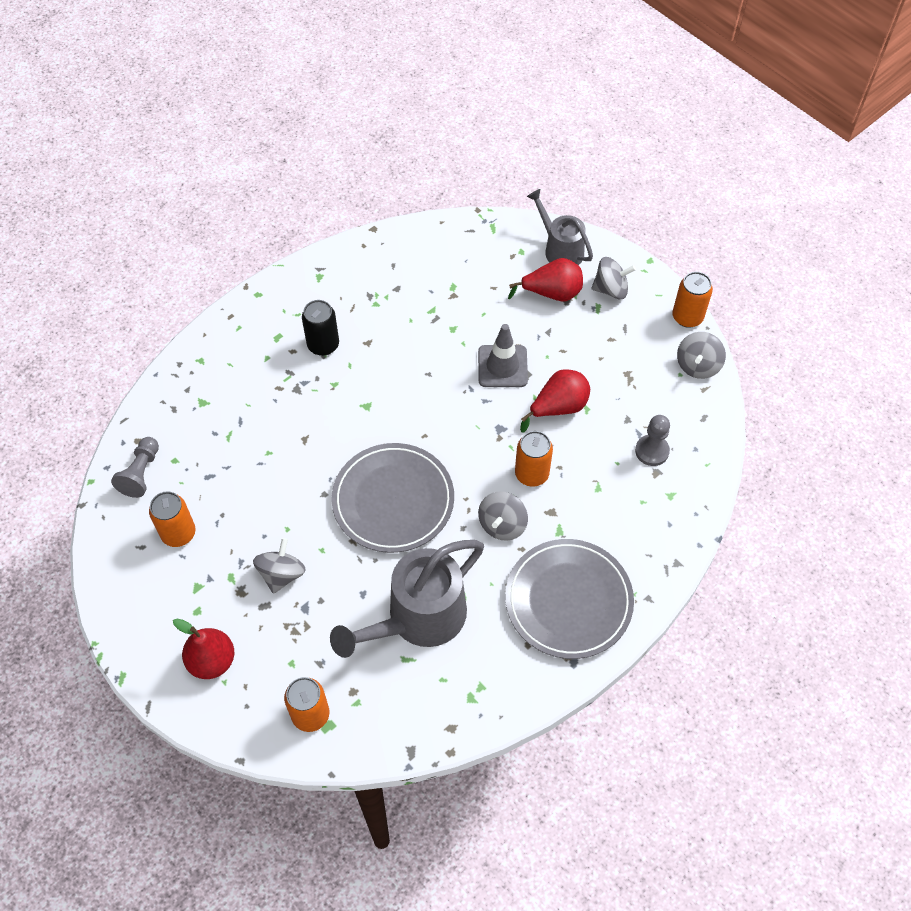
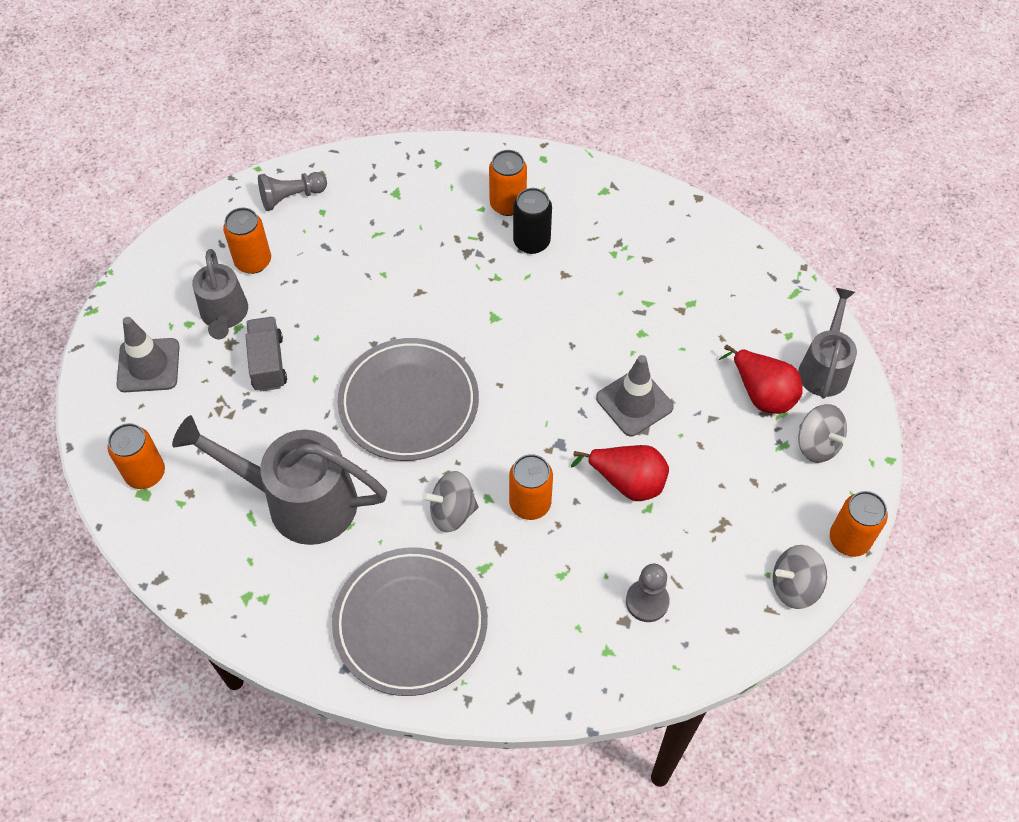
camera: 55 degrees right, 0 degrees up
(212, 581) = (224, 316): none -> grey watering can
(212, 661) = (148, 365): red pear -> grey traffic cone
(278, 339) = (508, 204): none -> orange can
(281, 574) = (268, 363): grey spinning top -> grey truck

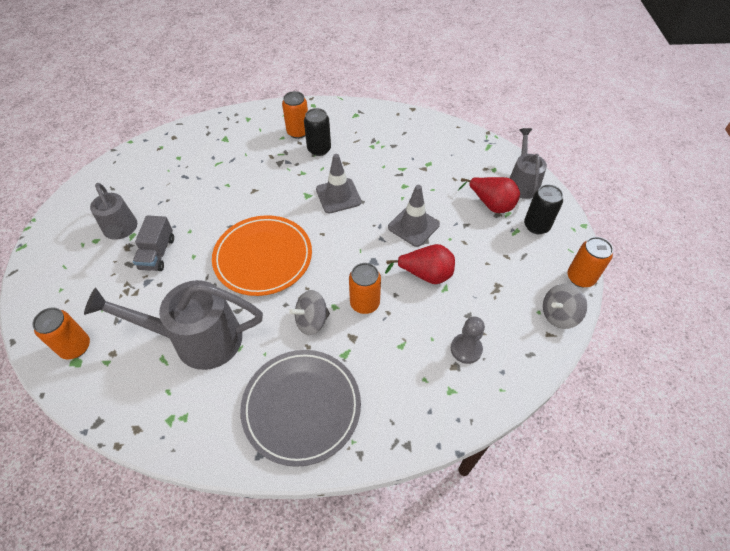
camera: 15 degrees left, 5 degrees down
(148, 365) = (69, 273): grey traffic cone -> grey traffic cone (338, 196)
(253, 261) = (136, 194): orange can -> none
(268, 363) = (157, 253): grey truck -> grey truck turned 150 degrees counterclockwise
(291, 197) = (155, 153): grey pawn -> none
(409, 402) = (263, 257): grey plate -> orange plate
(817, 444) = (536, 226): grey spinning top -> black can

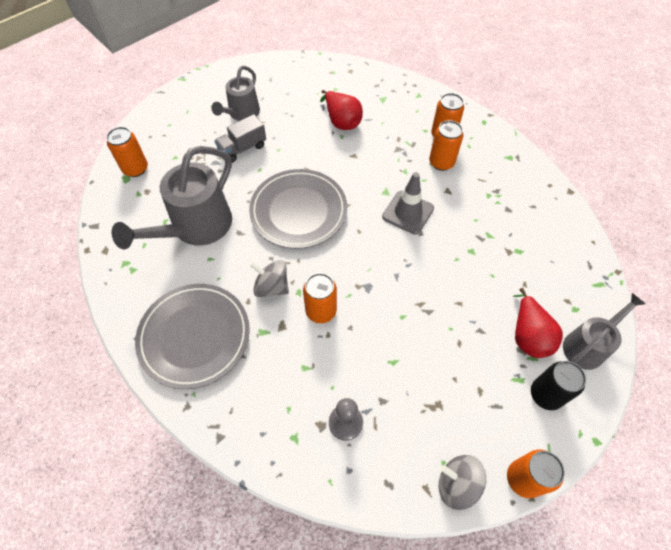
camera: 50 degrees right, 5 degrees up
(197, 339) = (195, 228): grey watering can -> grey watering can turned 105 degrees counterclockwise
(263, 257) = (298, 211): orange plate -> grey plate
(319, 149) = (441, 162): black can -> orange can
(413, 226) = (434, 290): grey traffic cone -> none
(425, 274) = (392, 336): red pear -> red pear (341, 121)

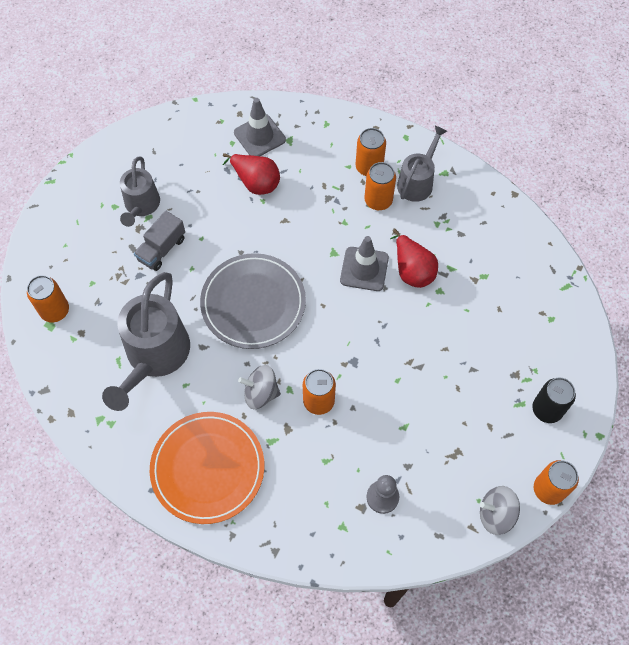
camera: 20 degrees left, 5 degrees up
(194, 336) = (208, 468): grey plate -> orange plate
(359, 90) = (259, 136): none -> grey traffic cone
(528, 335) = (516, 359): red pear -> red pear (412, 270)
(588, 345) = (571, 350): grey watering can -> grey watering can (417, 181)

